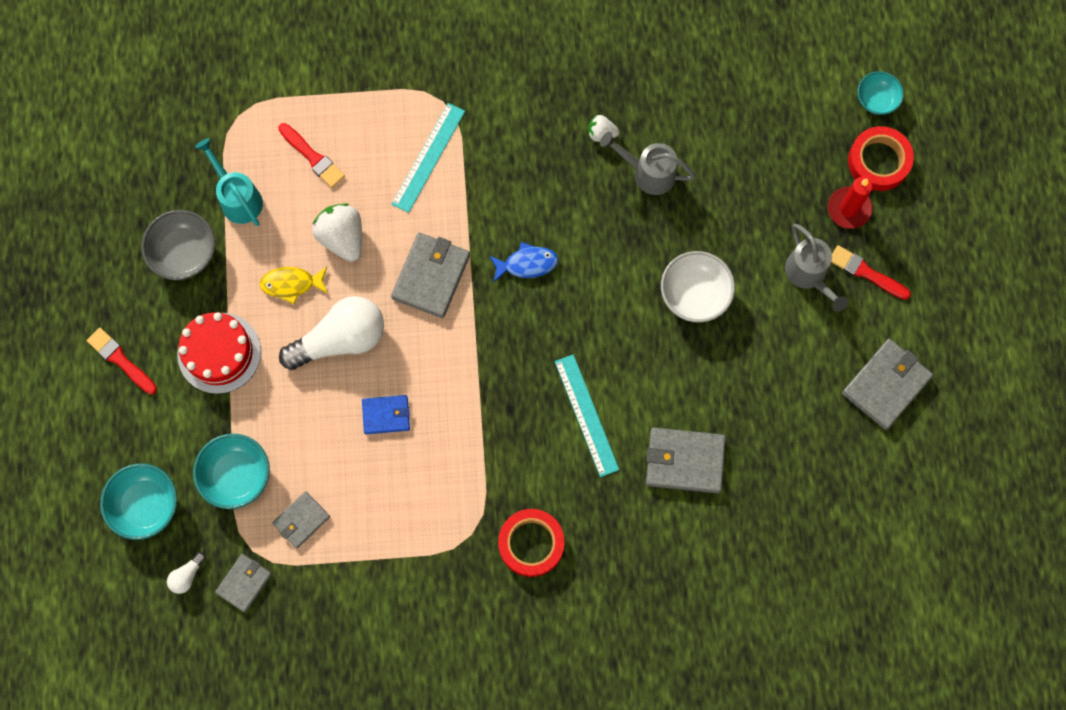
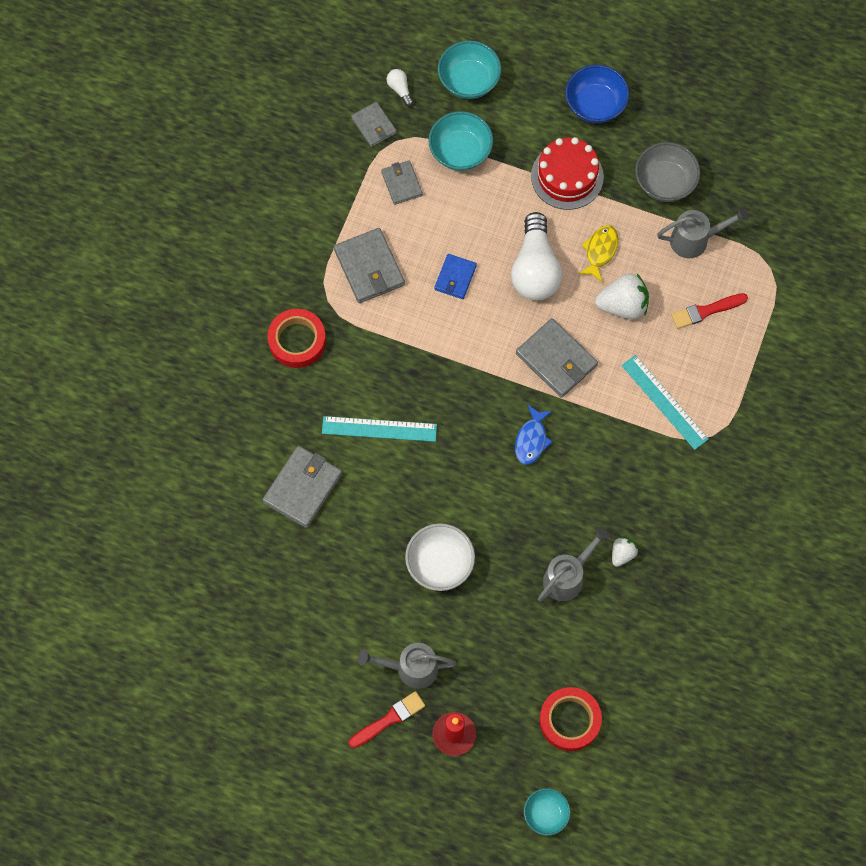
camera: 115 degrees right, 5 degrees down
(121, 360) = (595, 105): red brush -> blue bowl
(238, 198) = (695, 240): turquoise watering can -> grey watering can
(878, 161) = (486, 784): red tape -> red tape (569, 720)
(886, 385) = (283, 684): grey wallet -> grey wallet (369, 267)

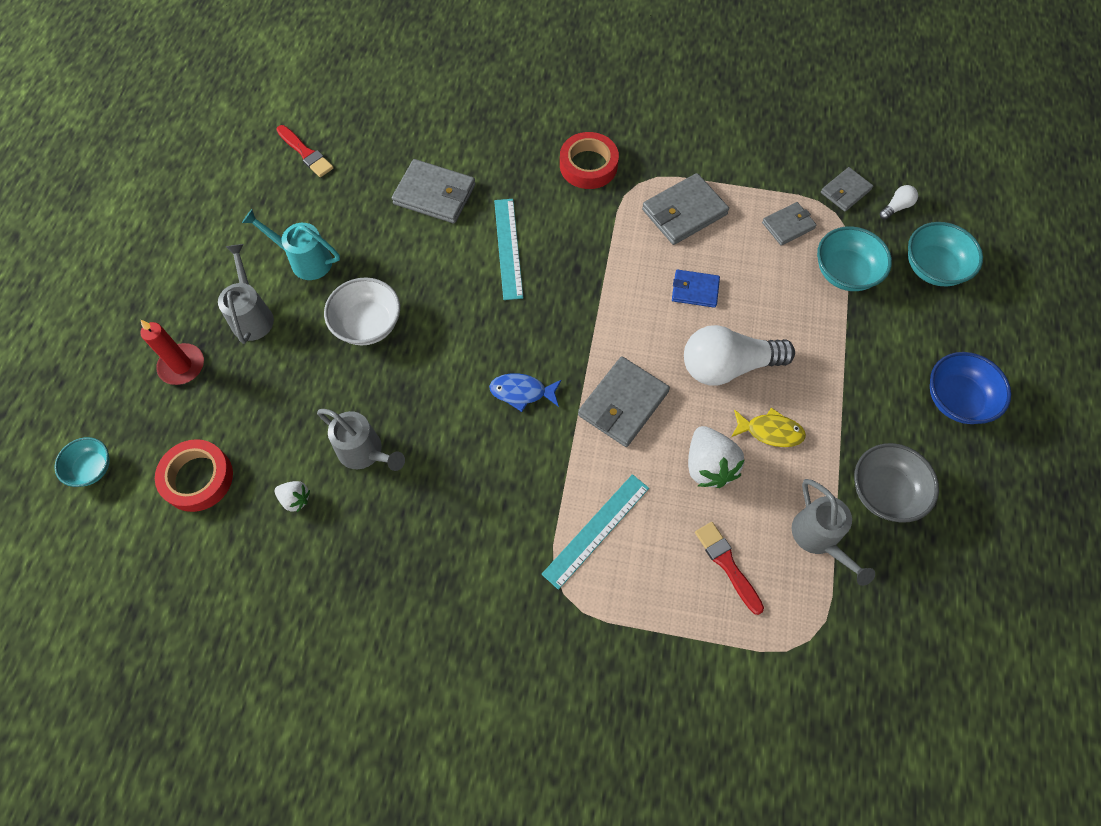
camera: 80 degrees right, 5 degrees down
(357, 616) = (305, 260): none -> turquoise watering can
(389, 719) = (198, 305): red brush -> red brush (305, 153)
(567, 176) = (853, 382): red cake -> none
(622, 554) = (398, 508): white strawberry -> white strawberry (295, 499)

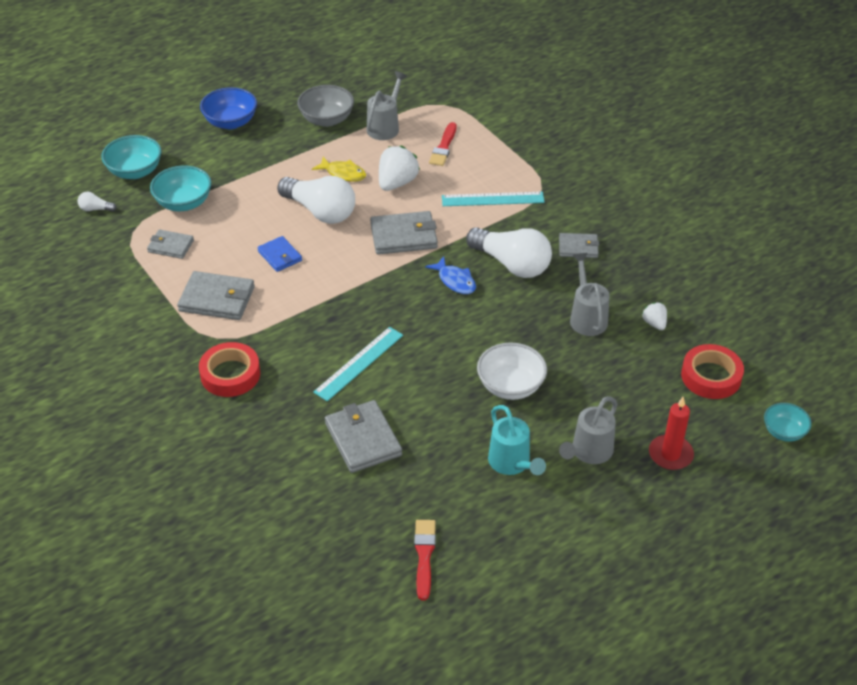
camera: 135 degrees left, 20 degrees down
(491, 457) = (512, 264): none -> white light bulb
(770, 431) = (343, 173): yellow fish -> yellow fish turned 150 degrees clockwise
(845, 191) = (106, 237): grey wallet -> grey wallet (578, 247)

